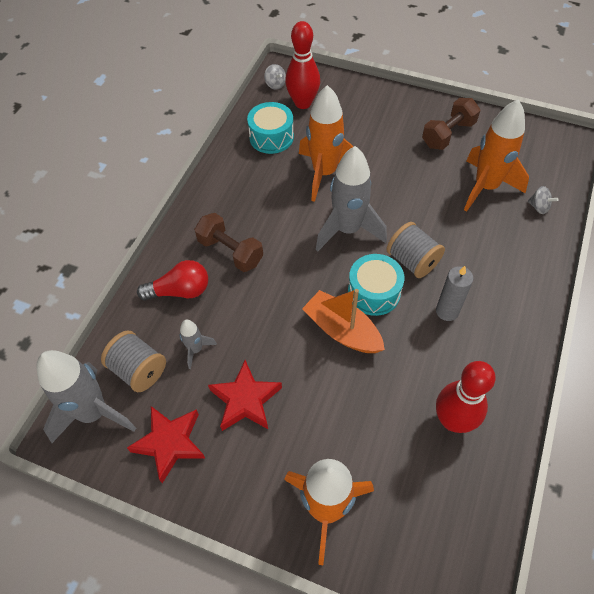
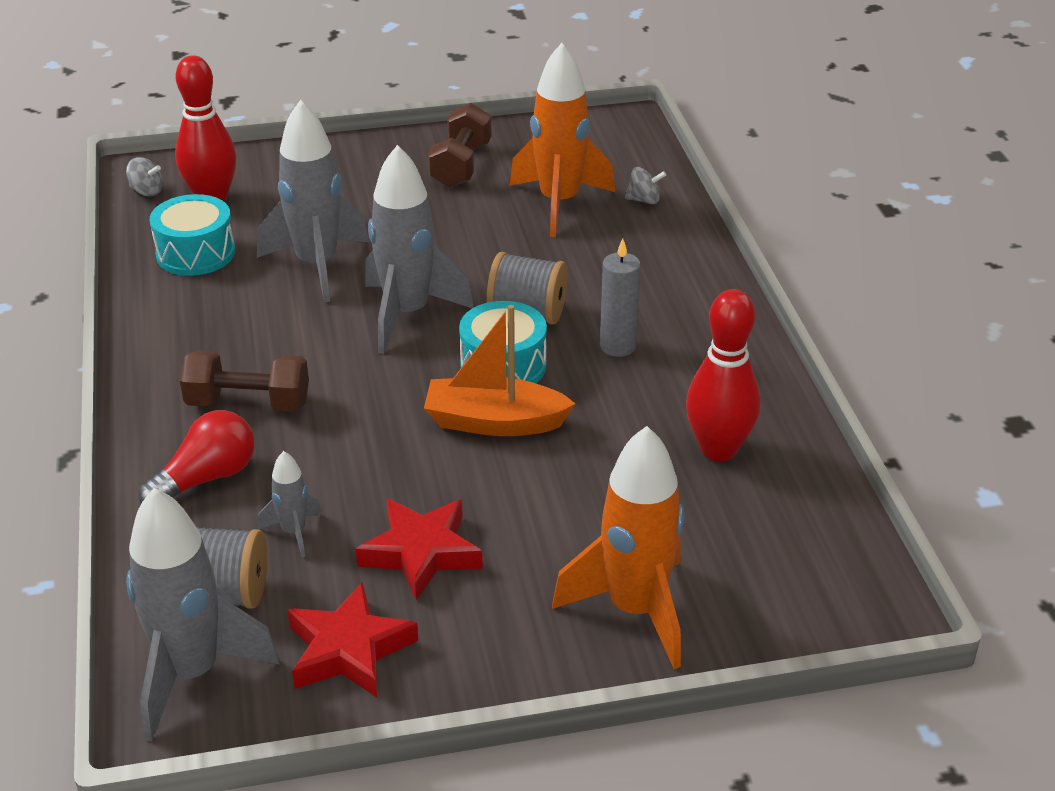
camera: 35 degrees left, 20 degrees down
(324, 173) = (317, 265): orange rocket -> grey rocket

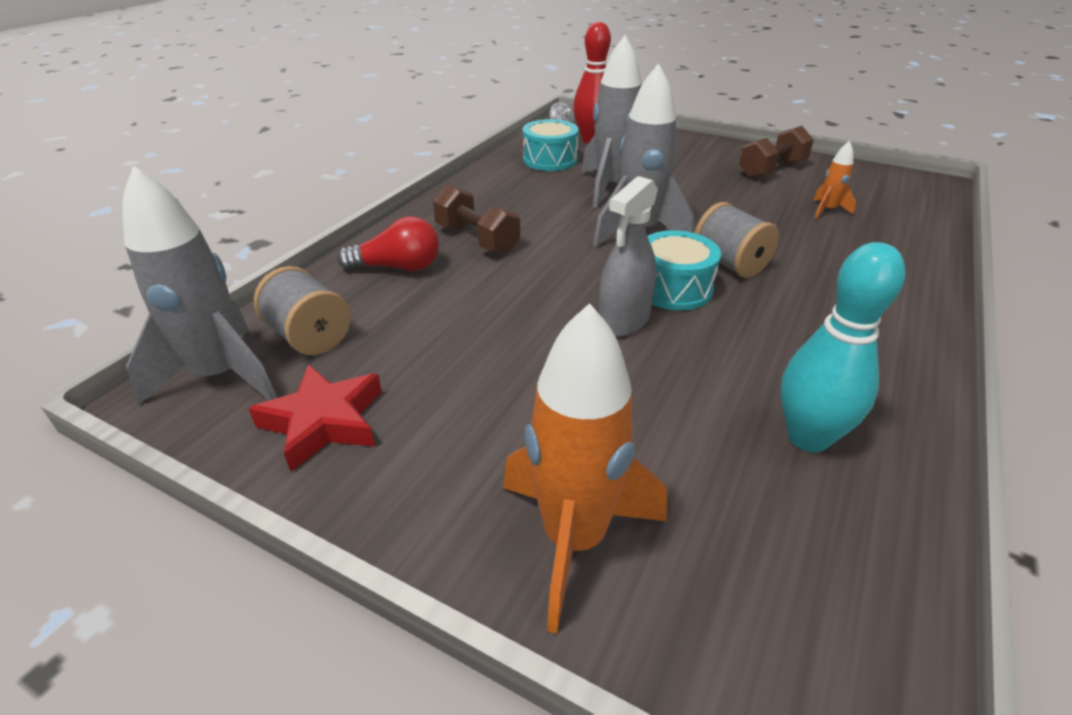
camera: 40 degrees right, 0 degrees up
(294, 532) = (401, 323): grey rocket -> none
(421, 553) = (461, 382): red star -> none
(494, 422) = (623, 321): orange boat -> grey spray bottle
(559, 203) = (827, 210): orange rocket -> orange rocket, size x0.47
(617, 346) = (785, 314): grey candle -> none
(644, 200) = (905, 230): grey spinning top -> none
(718, 450) = (808, 437): red bowling pin -> turquoise bowling pin

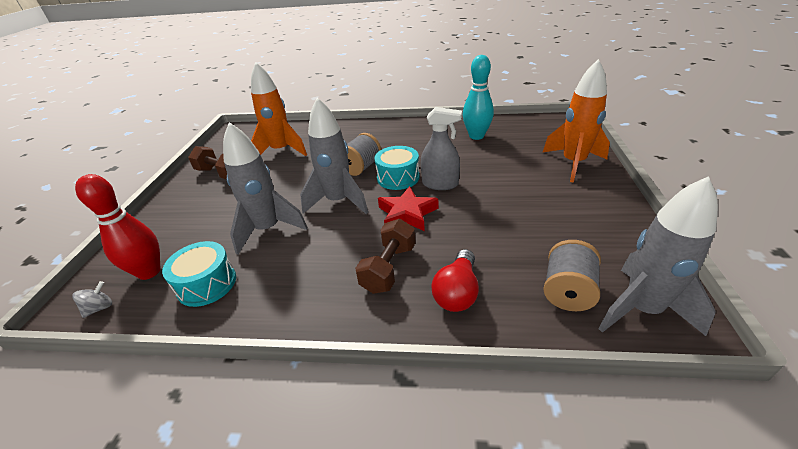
camera: 110 degrees left, 0 degrees up
(324, 421) = (609, 243): red star -> red star (407, 214)
(398, 267) = (457, 292): red light bulb -> red light bulb turned 135 degrees counterclockwise
(827, 210) = (281, 151): orange rocket -> orange rocket, size x2.11

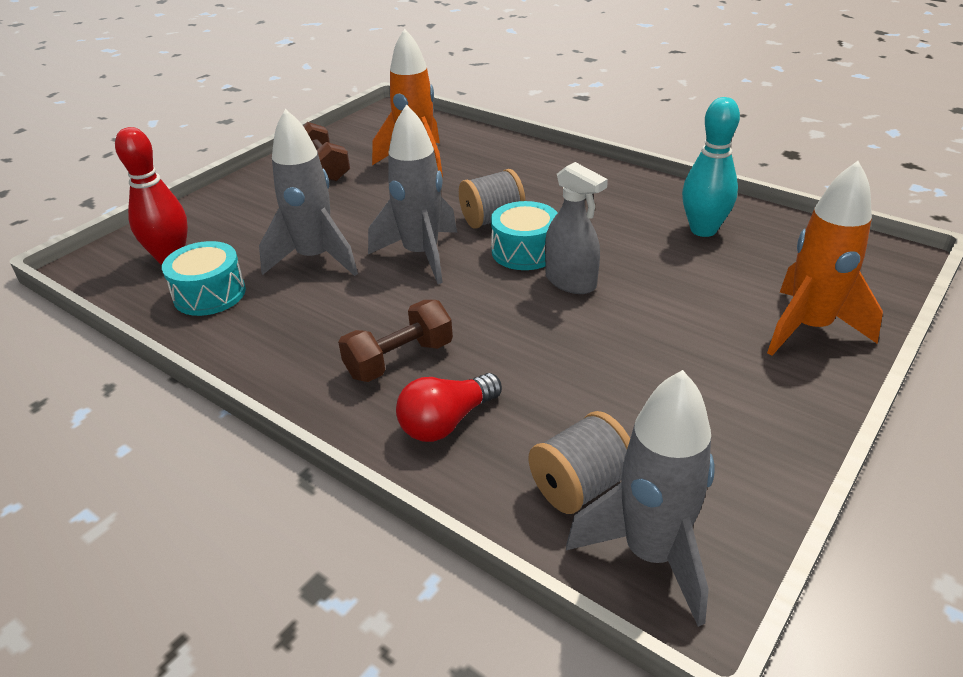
camera: 30 degrees right, 0 degrees up
(100, 308) = (107, 277): grey spinning top -> none
(407, 214) = (486, 304): red star -> none

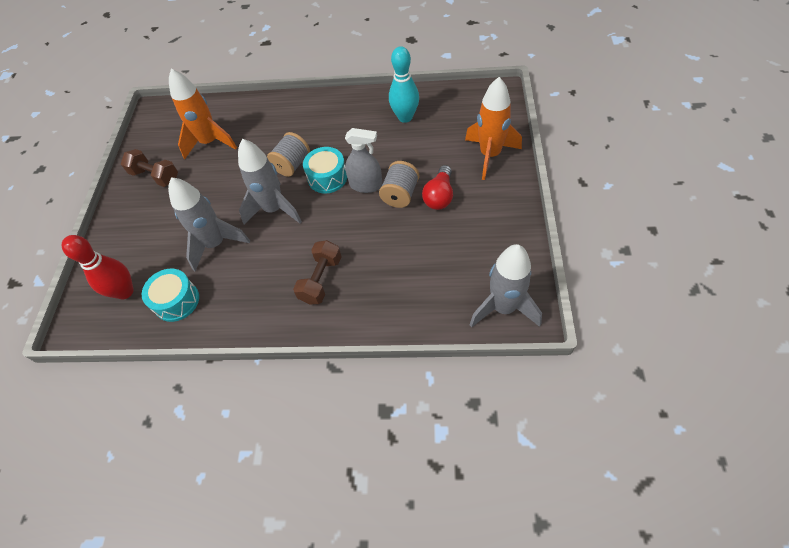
camera: 30 degrees left, 20 degrees up
(446, 422) = (373, 299): red light bulb -> red light bulb (439, 196)
(580, 486) = (455, 294): grey spool -> grey spool (400, 194)

